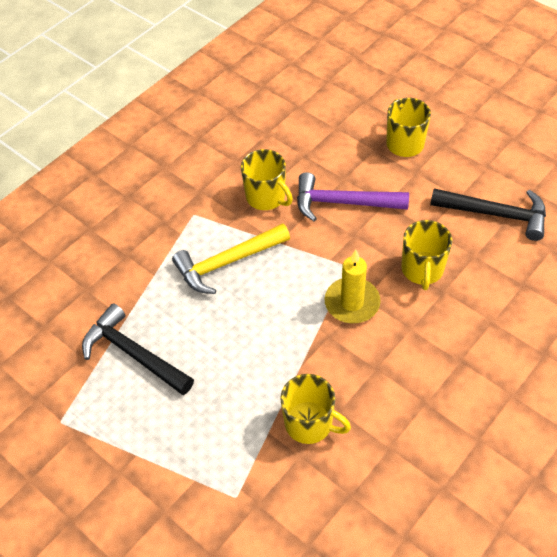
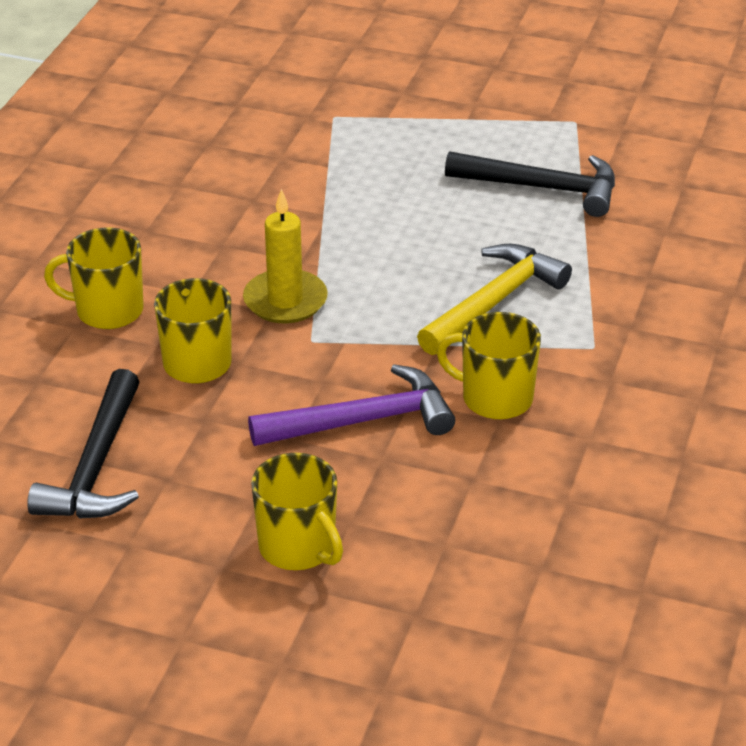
camera: 155 degrees right, 15 degrees down
(310, 423) = (282, 182): yellow mug -> yellow mug (107, 310)
(496, 214) = (96, 467): black hammer -> black hammer turned 75 degrees counterclockwise

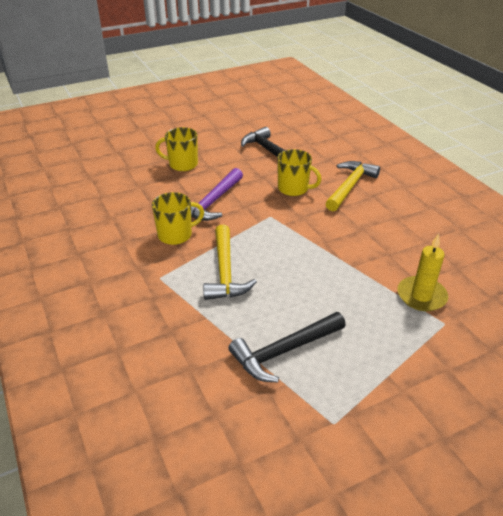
camera: 135 degrees right, 0 degrees up
(107, 310) = (350, 186): yellow mug -> yellow hammer
(285, 301) = (302, 223): yellow candle -> yellow candle (421, 296)

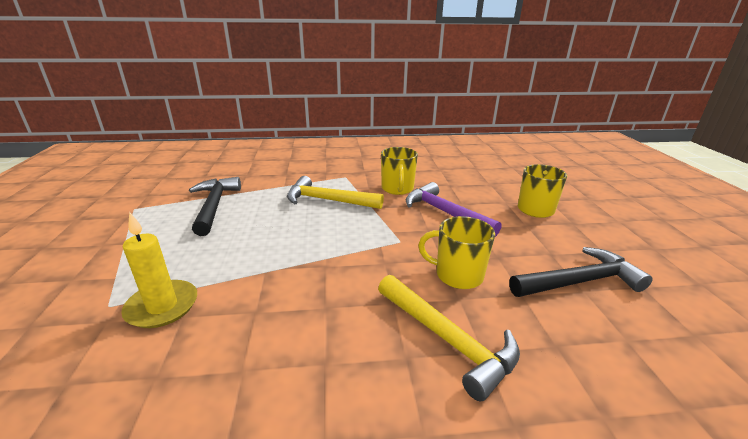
camera: 110 degrees right, 10 degrees down
(294, 188) = (457, 275): yellow mug -> yellow mug turned 60 degrees clockwise

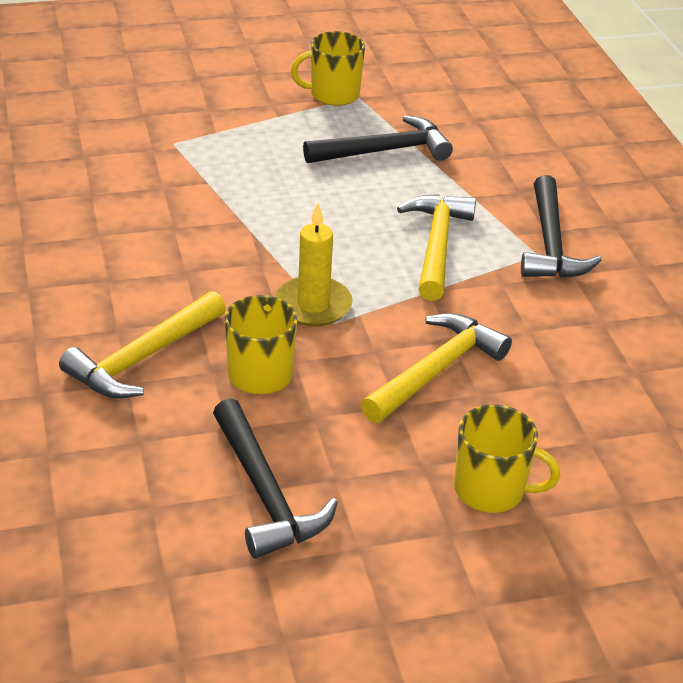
camera: 80 degrees right, 10 degrees up
(162, 306) = (175, 172): yellow candle -> yellow candle (313, 305)
(337, 173) = (550, 244): none -> black hammer
(397, 189) = (510, 316): yellow mug -> yellow mug (333, 95)
(444, 213) = (436, 370): purple hammer -> yellow hammer

